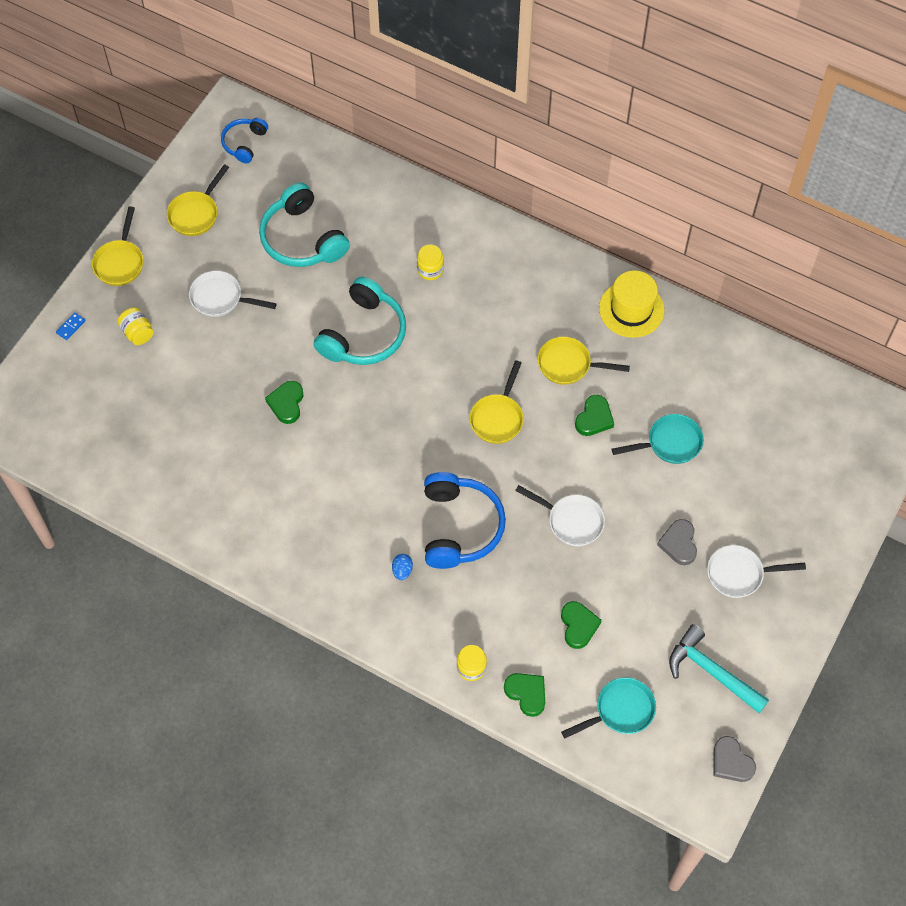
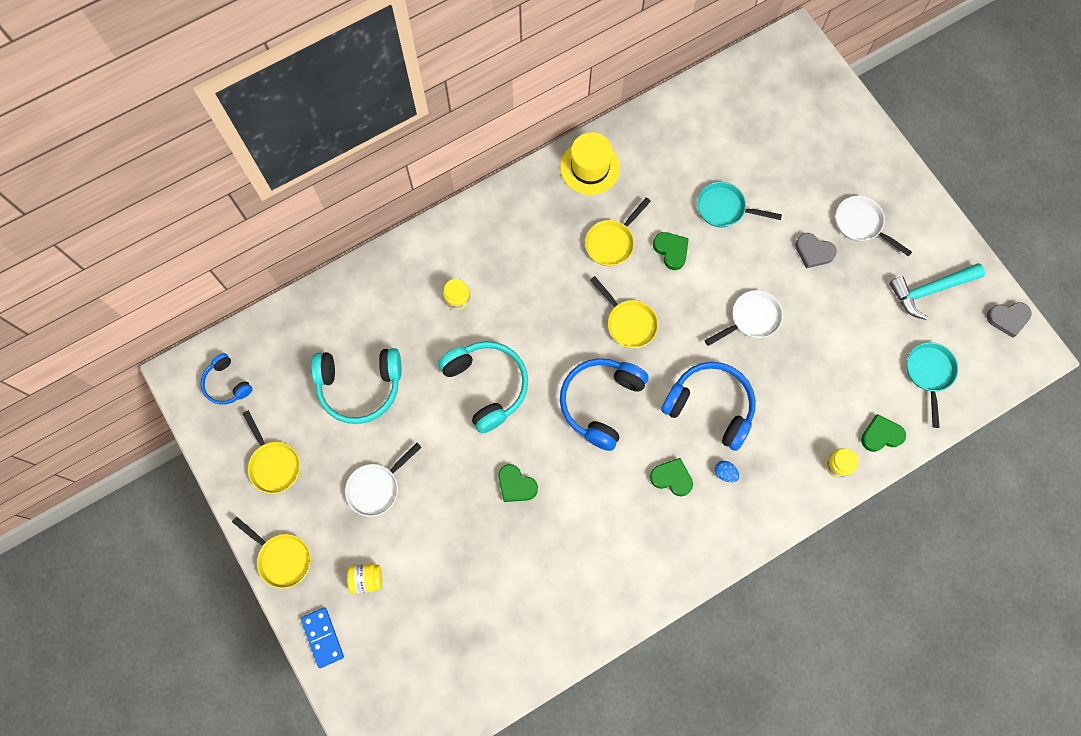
camera: 60 degrees left, 10 degrees up
(71, 327) = (323, 637): blue domino -> blue domino, size x1.78
(405, 433) = (601, 403): none -> blue headphones
(578, 626) = (844, 364): green heart -> green heart (671, 478)
(670, 443) = (724, 208): turquoise pan -> turquoise pan turned 90 degrees counterclockwise
(739, 574) = (861, 224): white pan -> white pan turned 105 degrees clockwise

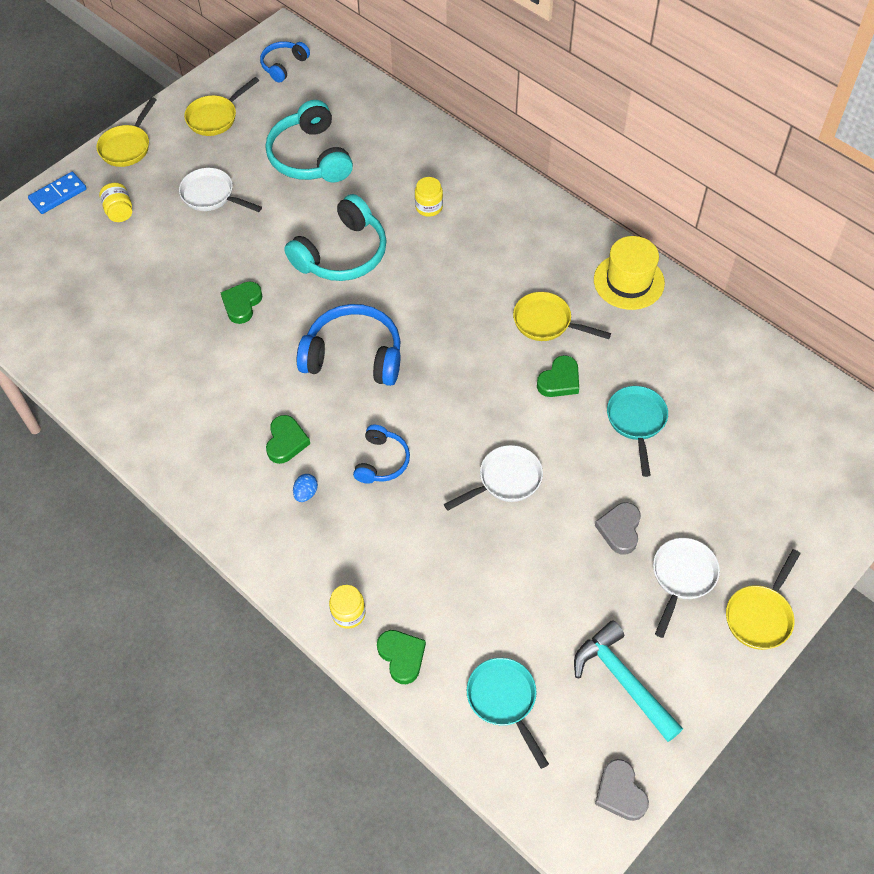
camera: 75 degrees right, 15 degrees down
(629, 322) = (456, 360): yellow pan -> yellow pan (760, 615)
(710, 407) = (382, 461): blue headphones -> blue headphones, size x0.56
(751, 319) = (505, 480): white pan -> white pan turned 75 degrees counterclockwise
(929, 373) = (504, 700): turquoise pan -> turquoise pan turned 105 degrees counterclockwise

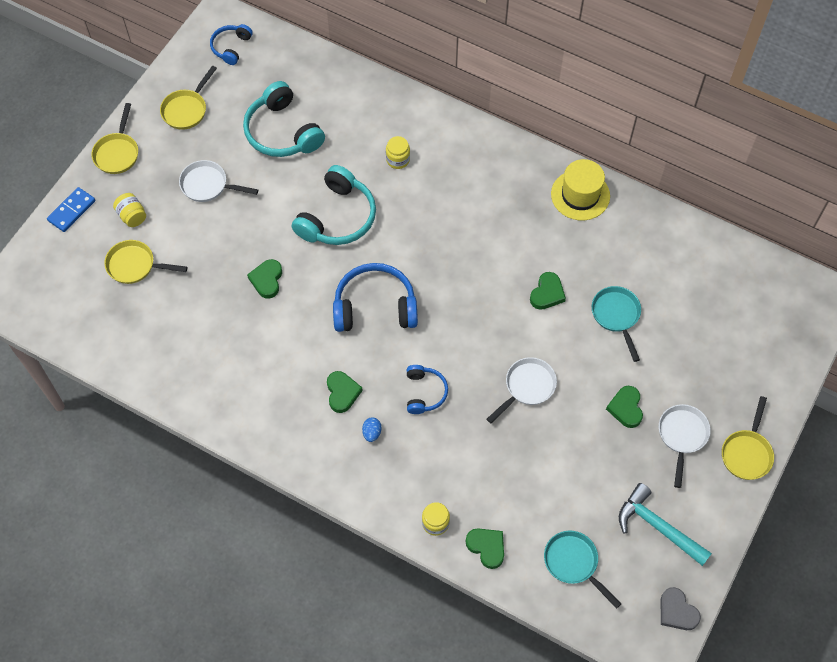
camera: 15 degrees left, 5 degrees up
(546, 322) = (523, 245): yellow pan -> yellow pan (135, 265)
(620, 529) = (626, 408): grey heart -> green heart

